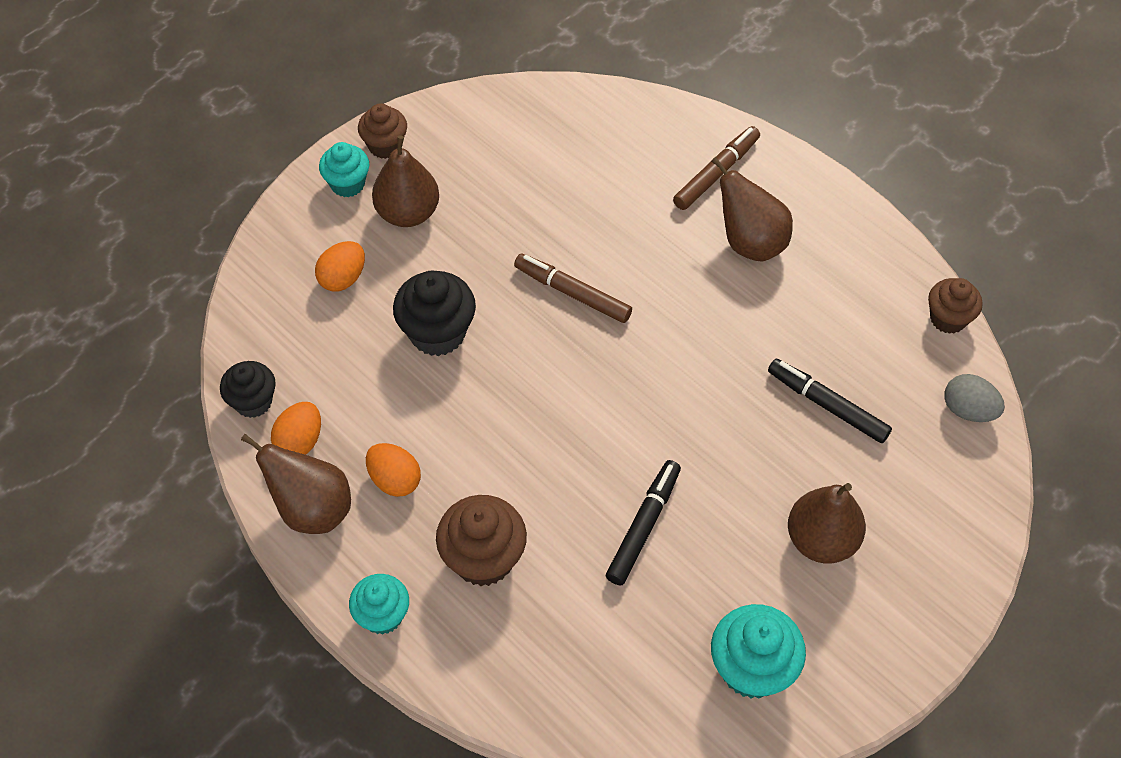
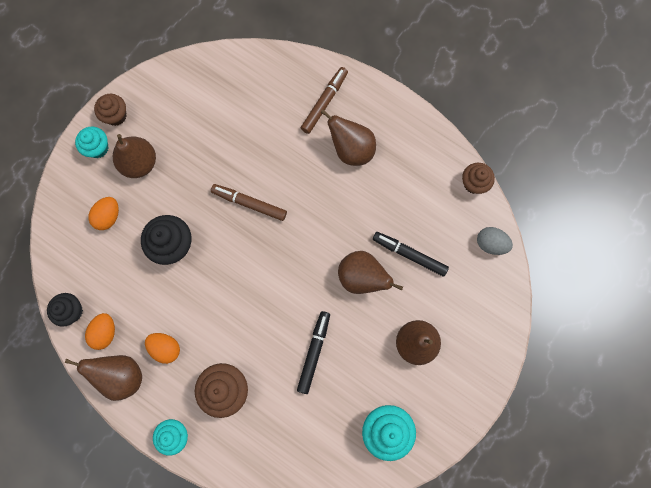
camera: 10 degrees left, 20 degrees up
(742, 426) = (362, 277): none -> brown pear

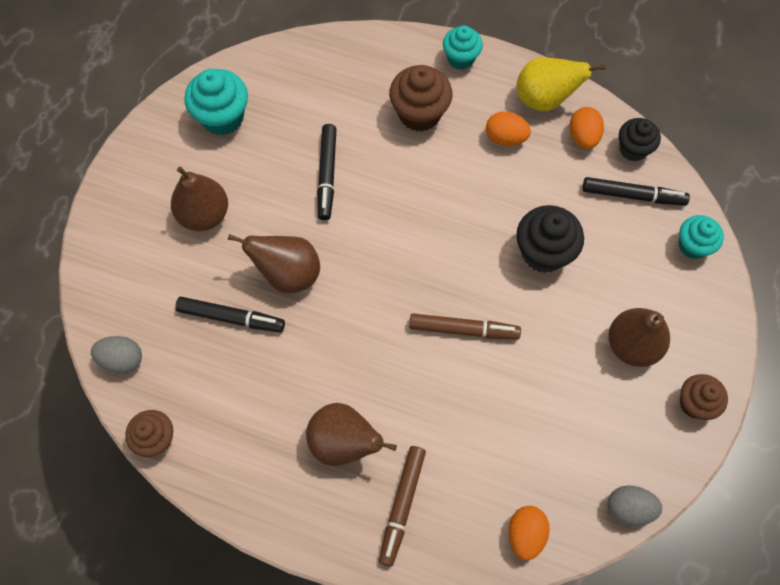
camera: 165 degrees right, 10 degrees down
(89, 272) = (632, 195): none -> black marker
(98, 148) = (697, 351): turquoise cupcake -> turquoise cupcake (693, 245)
(108, 216) = (641, 266): orange egg -> orange egg (525, 534)
(121, 375) = (544, 99): brown pear -> yellow pear
(186, 66) = (628, 508): none -> grey egg

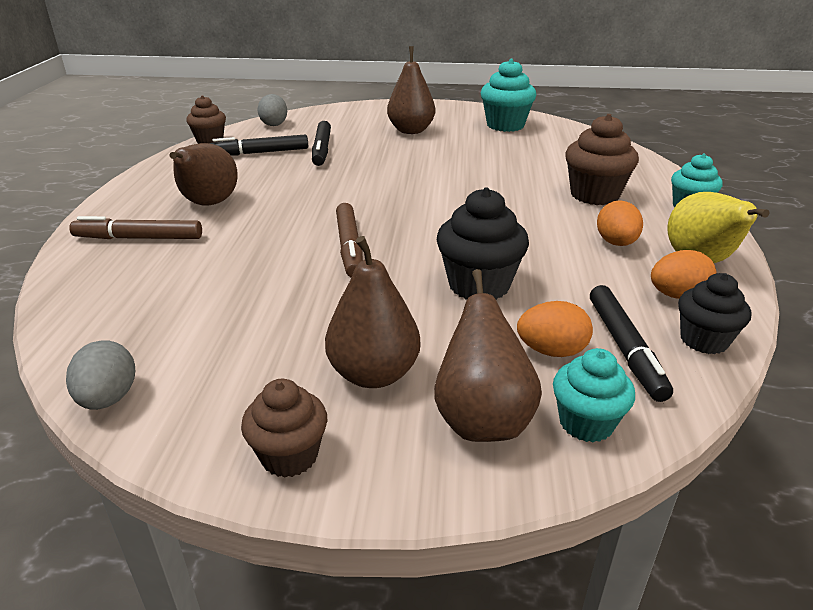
camera: 75 degrees right, 35 degrees down
(288, 274) = (373, 163): brown pear -> brown pear (482, 420)
(327, 175) = (485, 165): black marker -> black marker (260, 153)
(525, 534) = (89, 315): orange egg -> orange egg (551, 351)

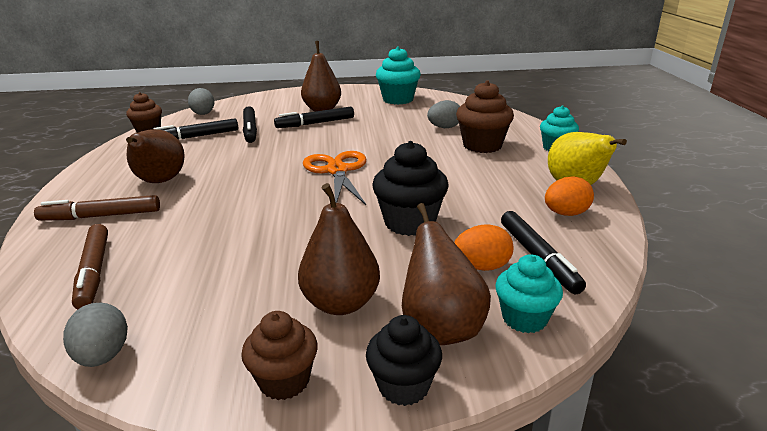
camera: 10 degrees left, 5 degrees down
(349, 247) = (294, 204): brown marker -> brown marker (94, 272)
(399, 148) = (315, 123): none -> black marker
(409, 210) = (337, 171): none -> orange scissors
(553, 167) = (444, 127): none -> grey egg
(616, 243) = (509, 180): orange egg -> none
(703, 340) = (595, 244): black cupcake -> black cupcake (403, 386)

